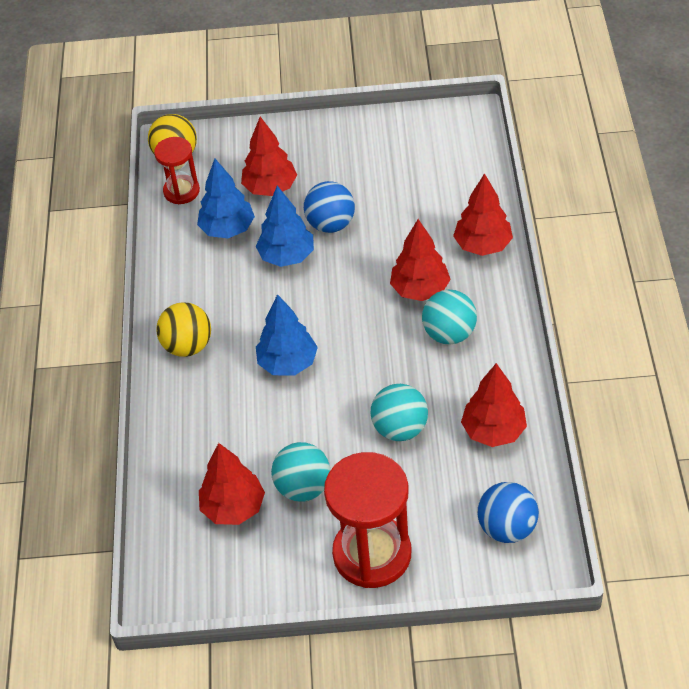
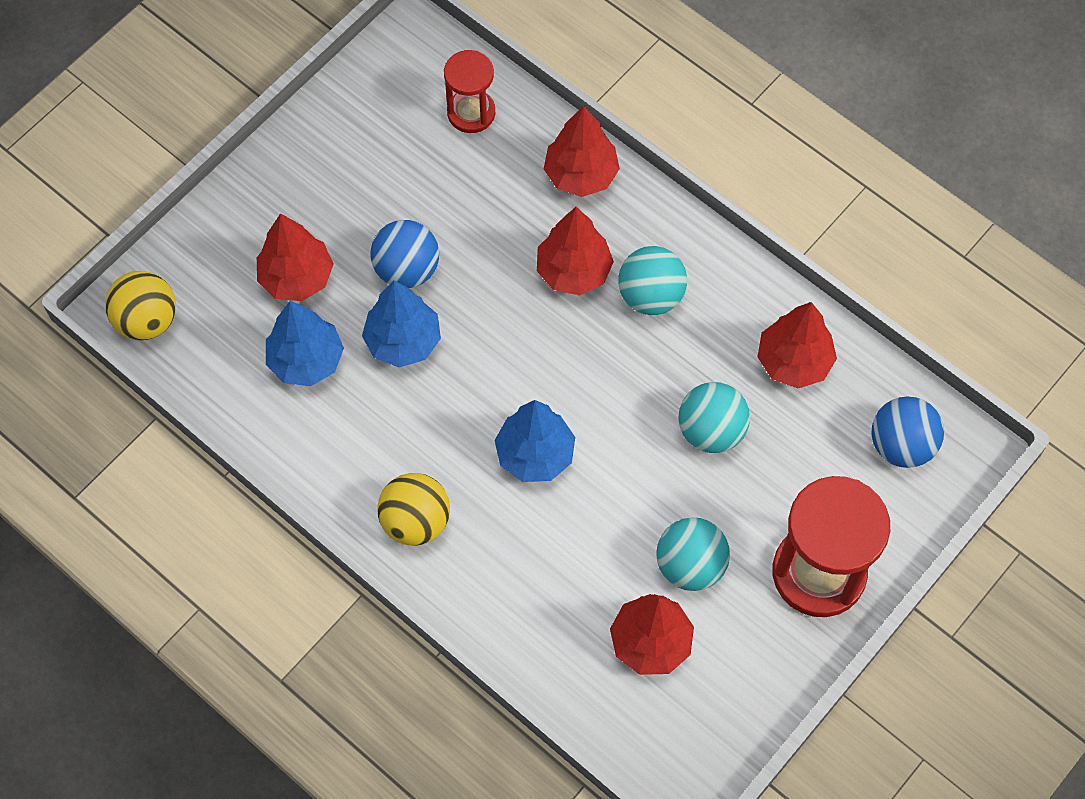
camera: 50 degrees left, 15 degrees up
(181, 191) = (204, 357): red hourglass -> red hourglass (471, 113)

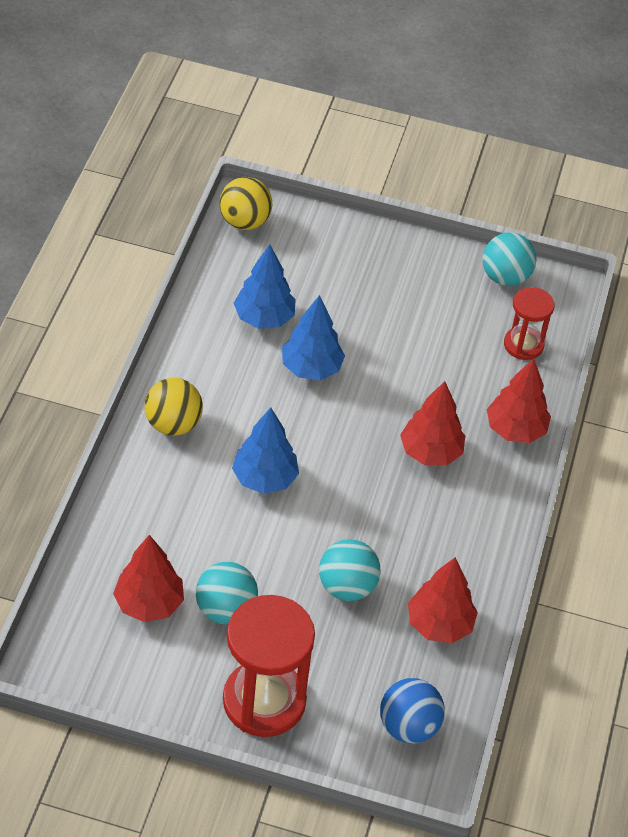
camera: 60 degrees right, 15 degrees down
(296, 278) = (325, 290): red tree -> none
(407, 269) = (370, 351): blue ball -> none
(650, 295) = (439, 508): turquoise ball -> turquoise ball (505, 277)

